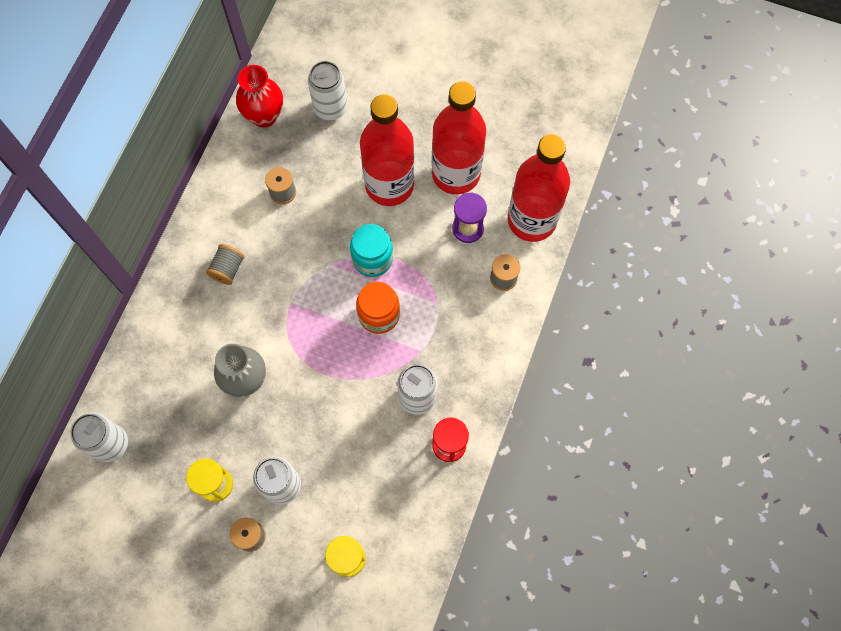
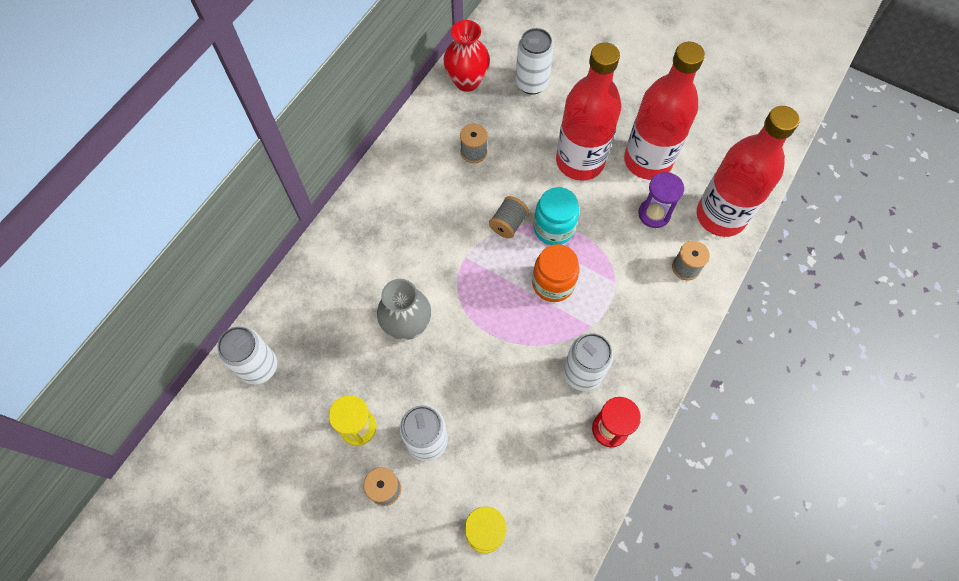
camera: 10 degrees right, 5 degrees down
(227, 269) = (407, 215): grey spool -> grey spool (508, 224)

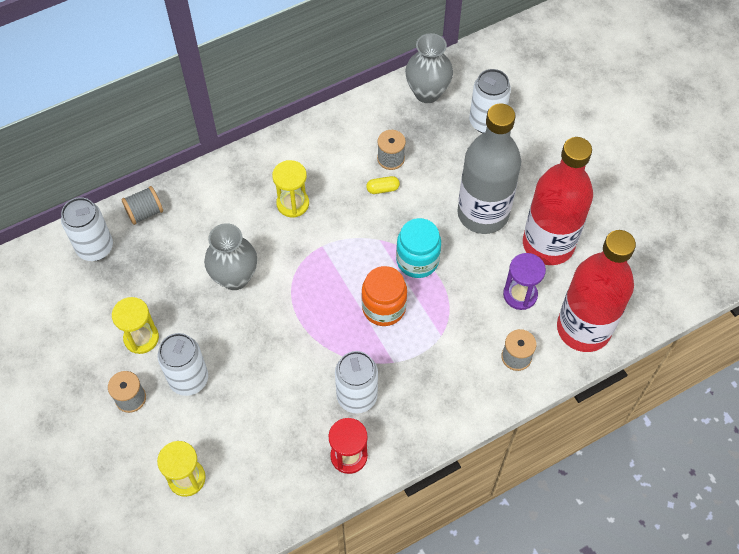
camera: 30 degrees right, 5 degrees down
(415, 233) = (293, 203): none -> yellow hourglass
(467, 81) = (427, 93): red vase -> grey vase
(484, 181) = (382, 189): none -> yellow capsule
(508, 224) = (379, 236): grey spool -> grey spool (145, 212)
(580, 161) = (483, 214): red bottle -> grey bottle

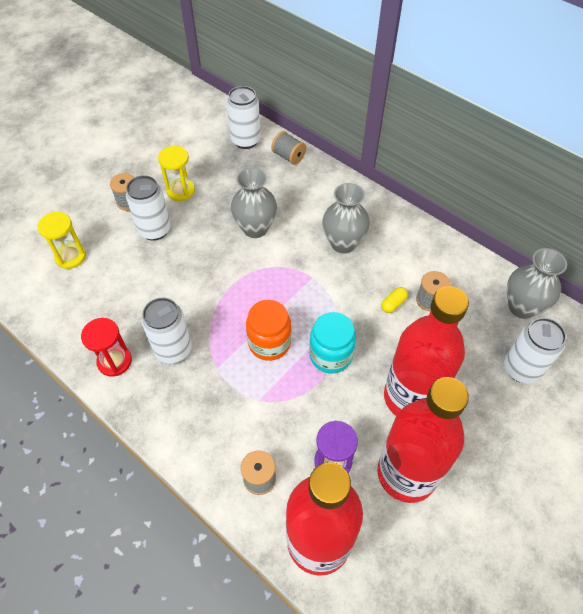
camera: 70 degrees right, 5 degrees down
(293, 203) = (343, 243): yellow hourglass -> grey vase
(382, 189) = (393, 304): yellow capsule -> yellow capsule turned 75 degrees clockwise
(483, 214) = (411, 397): grey bottle -> red bottle

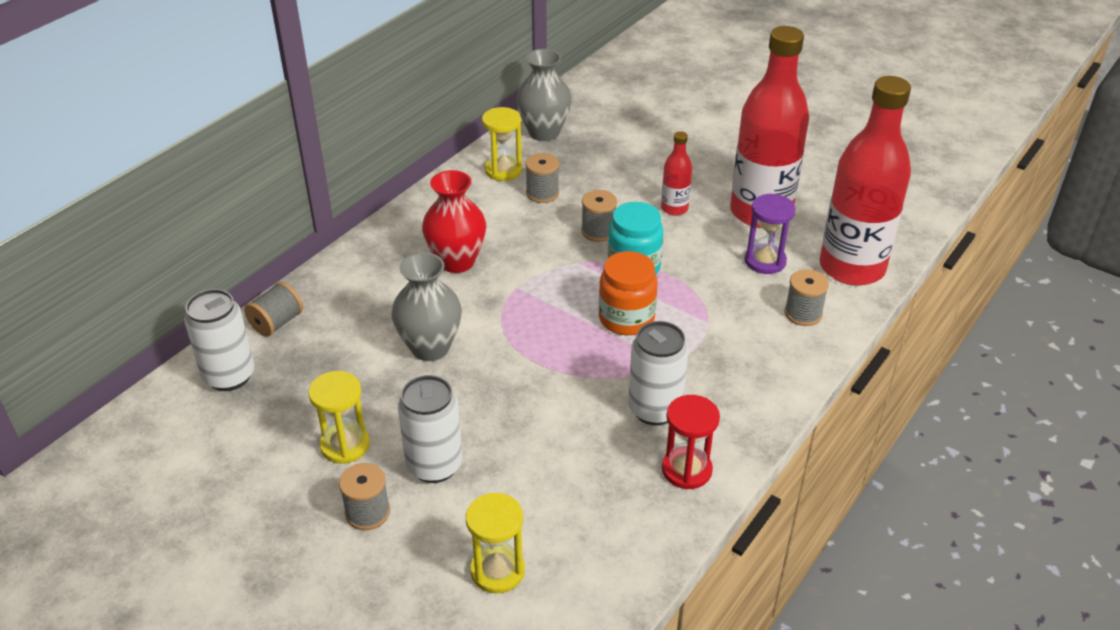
camera: 95 degrees left, 15 degrees down
(343, 243) = (457, 261): grey vase -> red vase
(378, 335) = (598, 231): none -> grey spool
(393, 304) = (551, 220): yellow capsule -> none
(411, 397) = (674, 208): red bottle -> red bottle, size x0.44
(460, 275) = (503, 170): none -> yellow hourglass
(521, 369) = (623, 138): white can -> none

